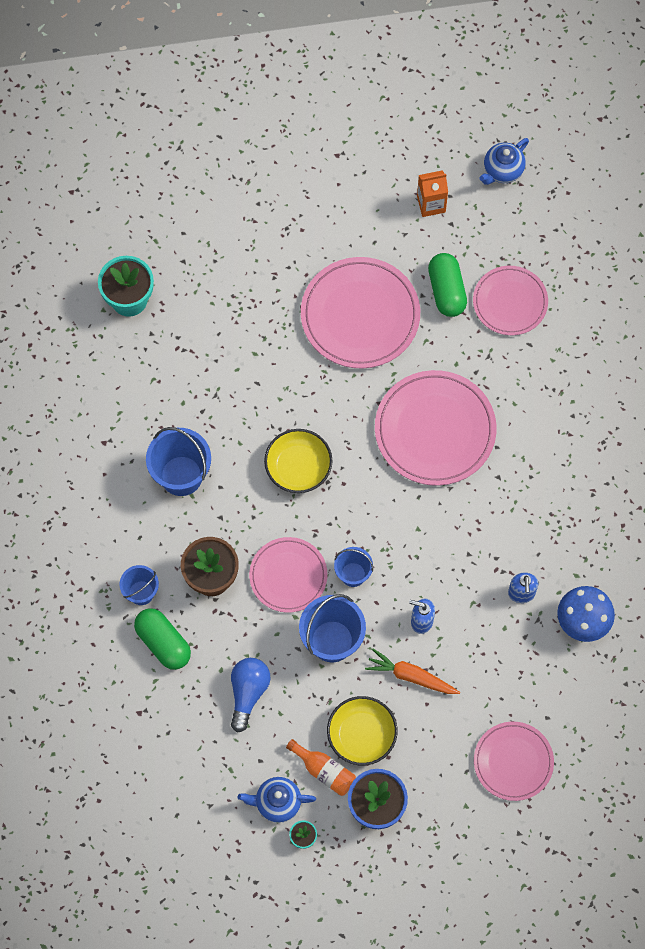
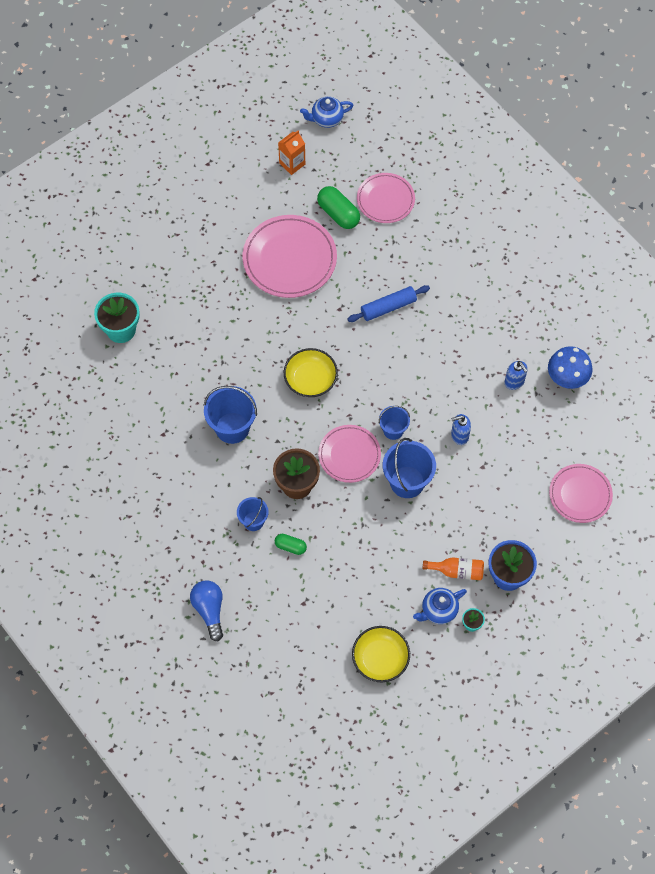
camera: 30 degrees left, 5 degrees down
(163, 643) = (290, 546): green capsule -> green capsule, size x0.58
(248, 693) = (371, 548): blue light bulb -> blue light bulb (209, 610)
(361, 735) = (467, 533): yellow bowl -> yellow bowl (380, 658)
(411, 676) = (475, 476): orange carrot -> none
(435, 430) = (388, 307): pink plate -> blue rolling pin
(502, 170) = (326, 119): blue teapot -> blue teapot turned 60 degrees clockwise

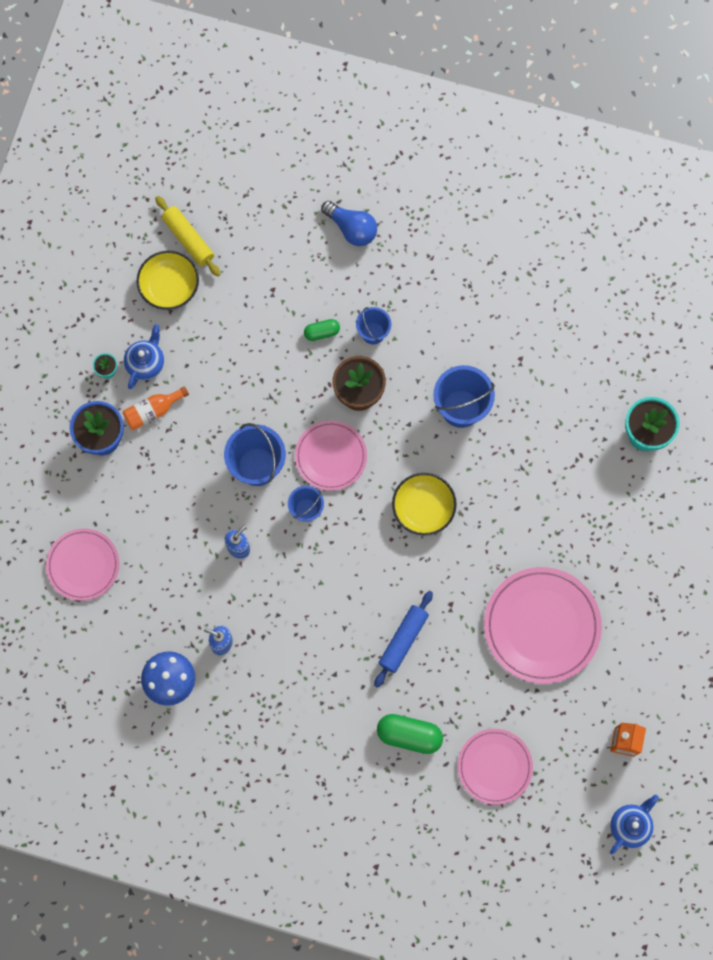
camera: 145 degrees right, 10 degrees up
(338, 214) = (531, 714): green capsule -> green capsule (409, 735)
(340, 687) = (188, 239): none -> yellow rolling pin

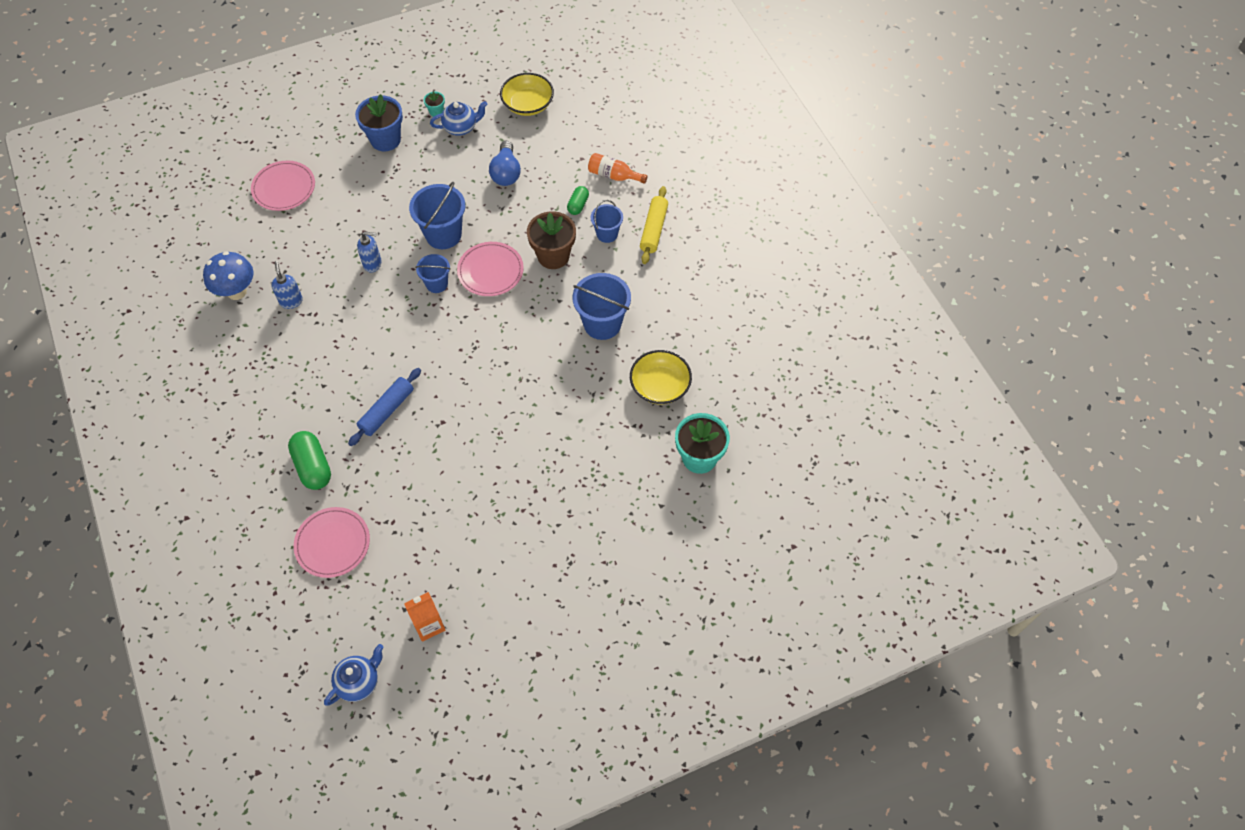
camera: 50 degrees right, 15 degrees down
(153, 411) = (430, 153): orange bottle -> orange bottle (613, 175)
(188, 239) = (571, 92): yellow rolling pin -> yellow rolling pin (654, 230)
(322, 332) = (578, 205): green capsule -> green capsule turned 75 degrees clockwise
(351, 229) = (670, 171): blue light bulb -> blue light bulb (506, 173)
(403, 640) = (387, 411): blue rolling pin -> blue rolling pin turned 45 degrees counterclockwise
(423, 508) = (503, 353): yellow bowl -> yellow bowl (660, 386)
(541, 626) = (477, 496): pink plate -> none
(630, 825) = (359, 682): blue teapot -> blue teapot turned 45 degrees counterclockwise

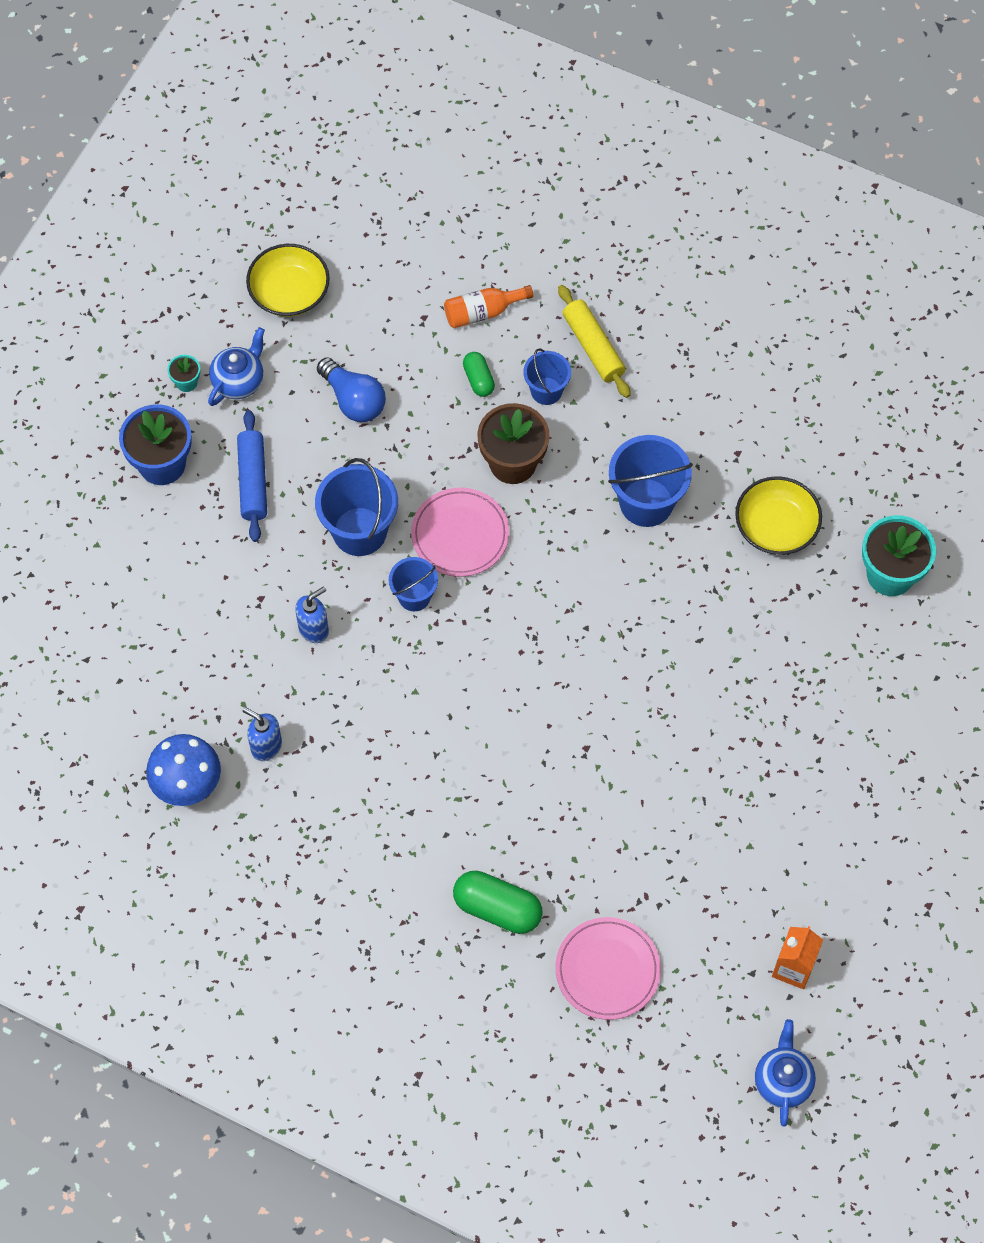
camera: 40 degrees left, 5 degrees up
(284, 188) = (102, 617): pink plate -> none
(387, 411) = (512, 784): blue rolling pin -> blue rolling pin (253, 481)

